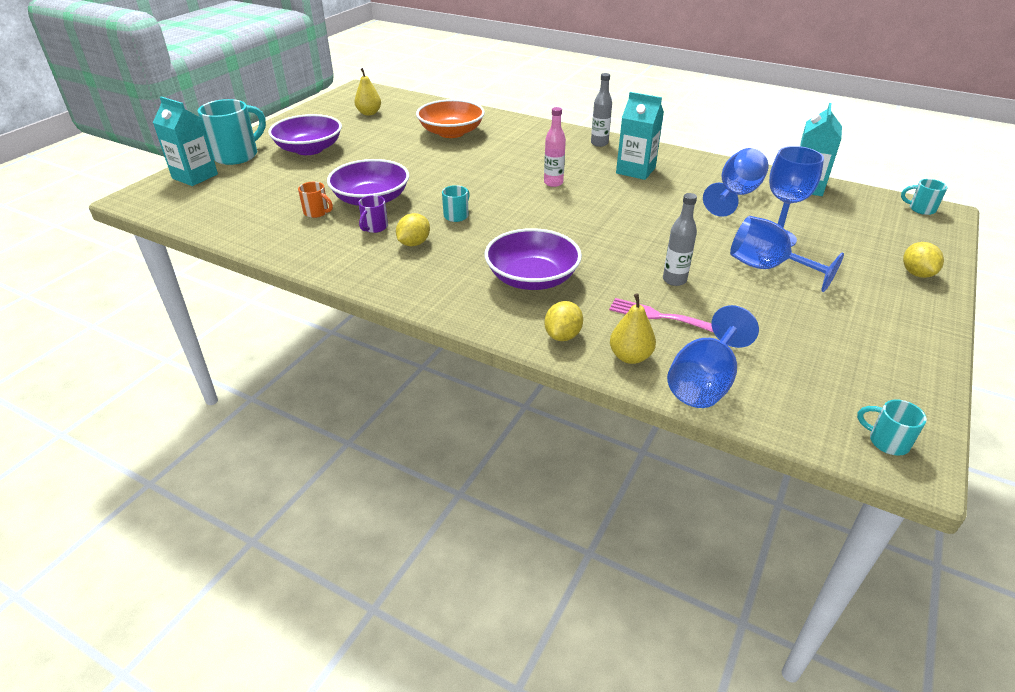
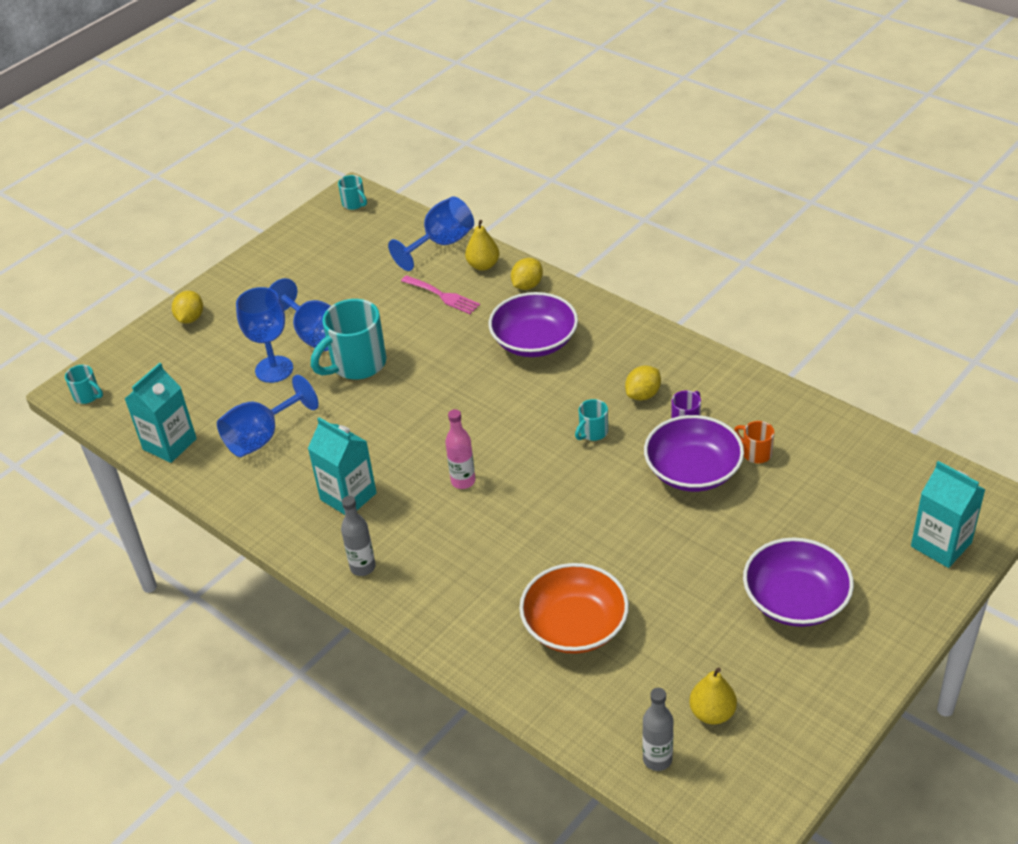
camera: 165 degrees left, 5 degrees up
(237, 155) = (902, 594): turquoise mug -> turquoise mug (357, 364)
(674, 280) = (407, 329): grey bottle -> grey bottle (657, 759)

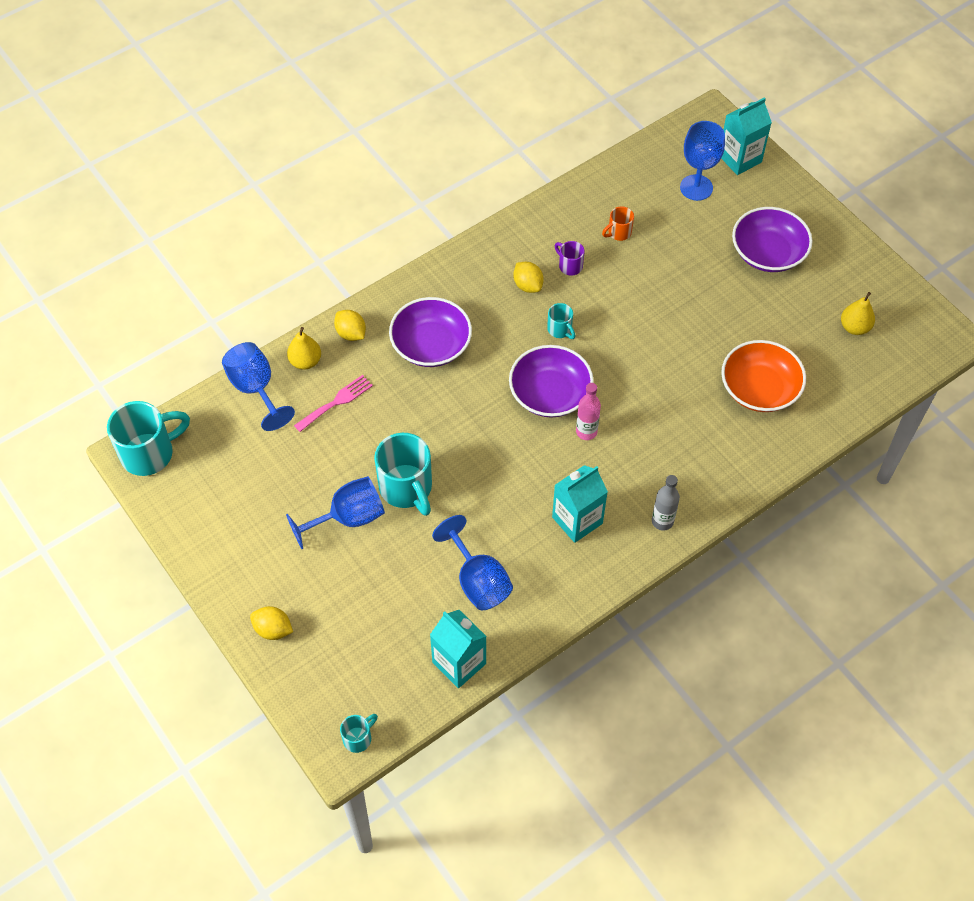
camera: 80 degrees left, 15 degrees up
(274, 369) = (385, 560): blue goblet -> blue goblet (696, 187)
(354, 204) = (149, 453): turquoise mug -> turquoise mug, size x2.05
(657, 759) = (886, 368): grey bottle -> none
(693, 471) = (624, 276): purple bowl -> purple bowl (550, 393)

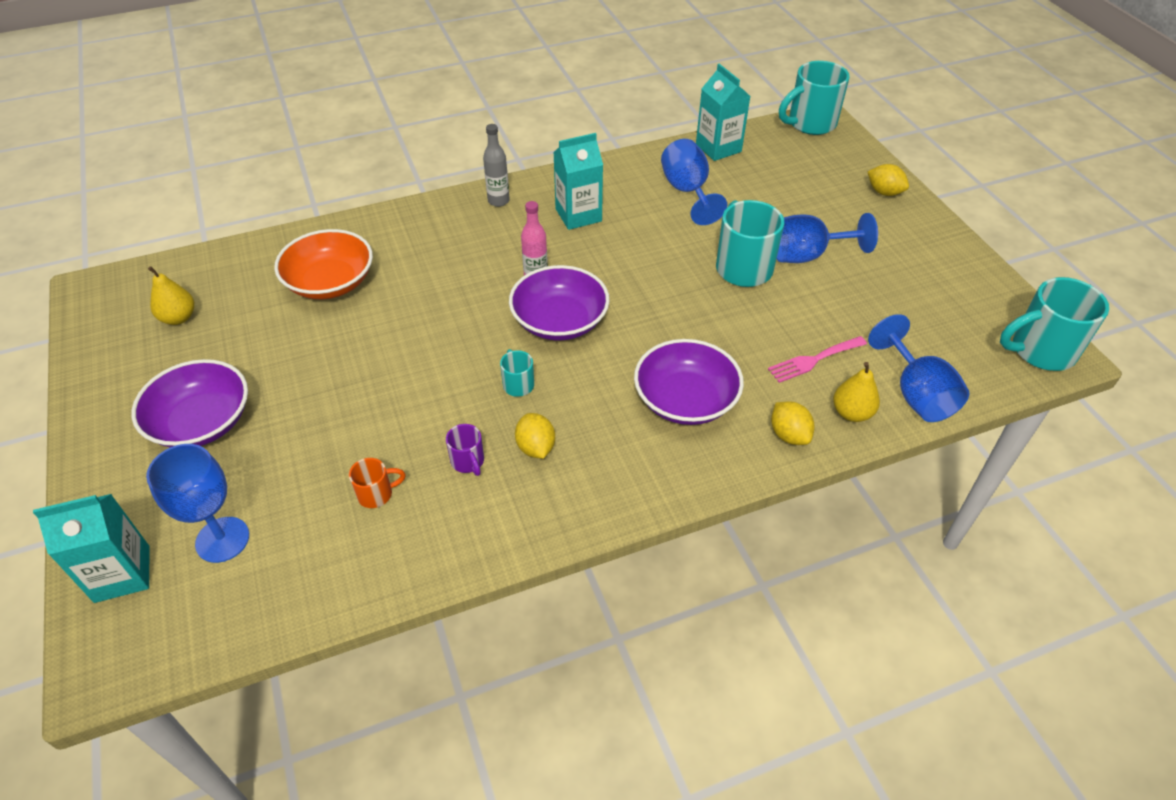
camera: 165 degrees left, 10 degrees down
(358, 738) = (810, 124): turquoise mug -> turquoise mug, size x2.05

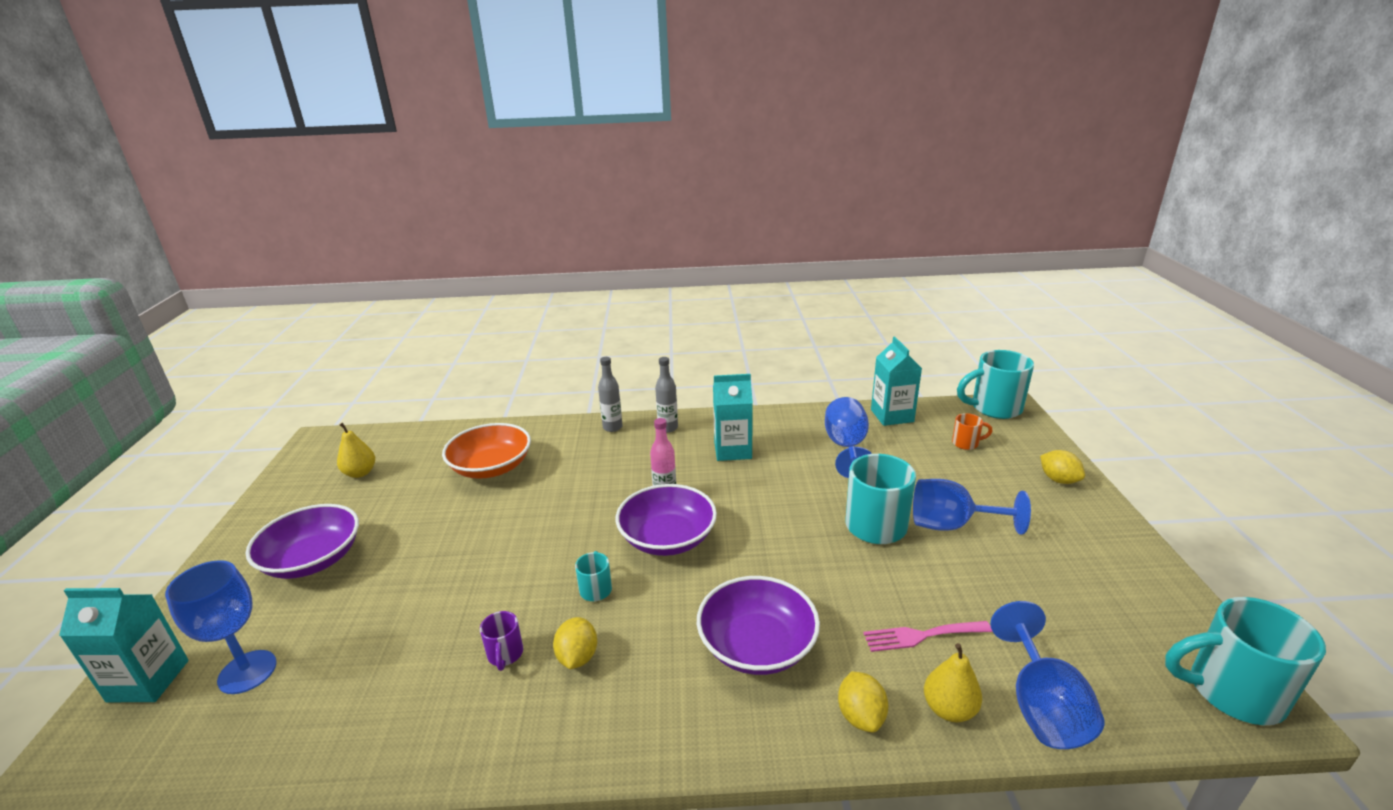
camera: 20 degrees right, 20 degrees down
(376, 494) = (403, 665): orange mug -> orange mug (966, 443)
(437, 210) = (612, 427): none -> grey bottle

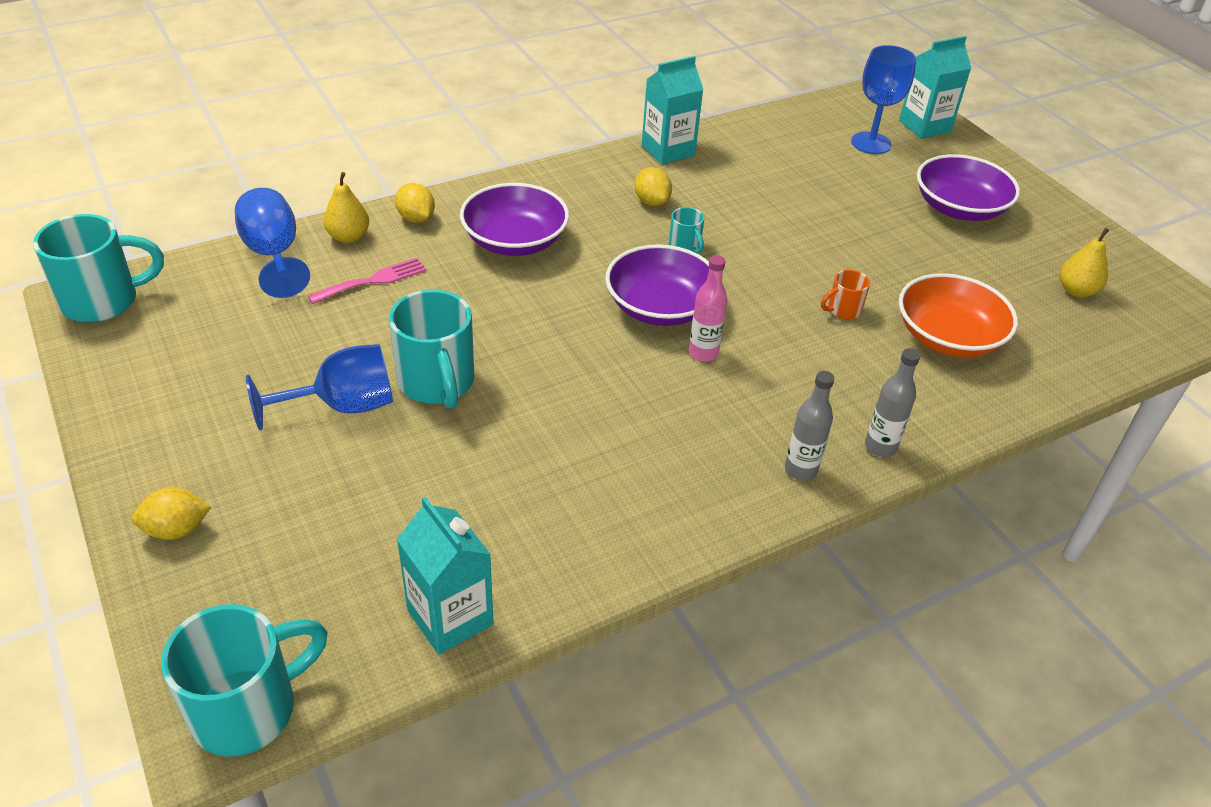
camera: 150 degrees right, 15 degrees up
(505, 654) = (707, 191): purple mug -> none
(732, 450) = (674, 452): turquoise carton -> turquoise carton (668, 150)
(846, 447) = (509, 508): blue goblet -> none
(966, 443) = (313, 576): orange mug -> orange mug (843, 310)
(1058, 480) = (176, 529): yellow lemon -> yellow lemon turned 45 degrees counterclockwise

